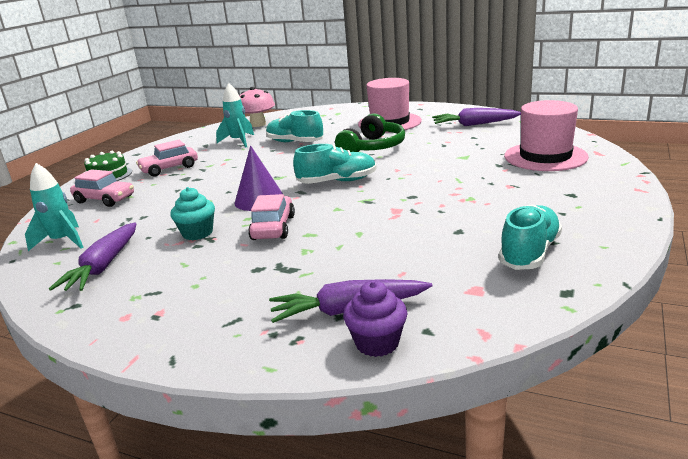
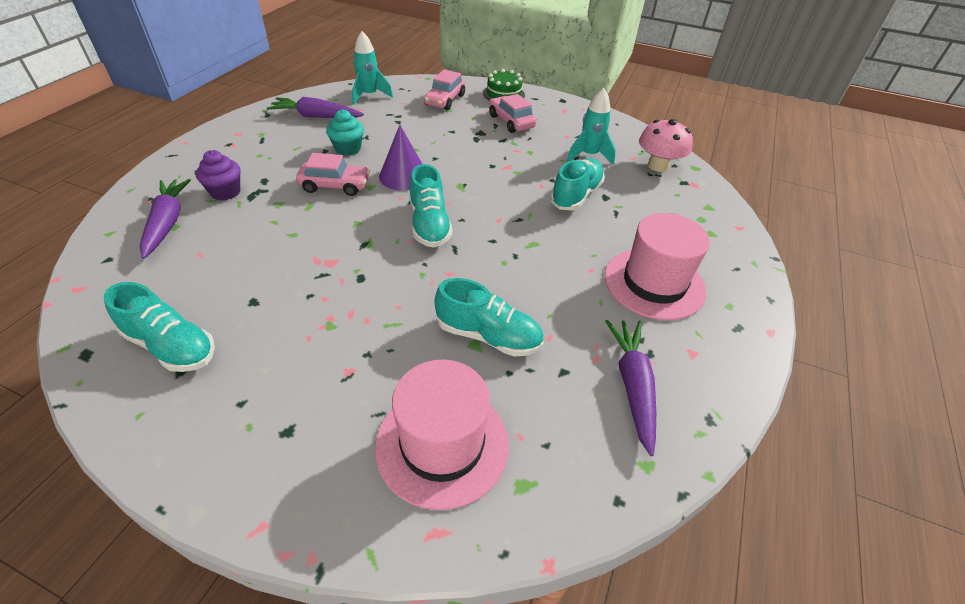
camera: 85 degrees right, 20 degrees up
(373, 147) = (539, 258): green headphones -> none
(377, 343) = (115, 234): purple cupcake -> purple cupcake (225, 192)
(455, 154) = (488, 336): none -> turquoise shoe

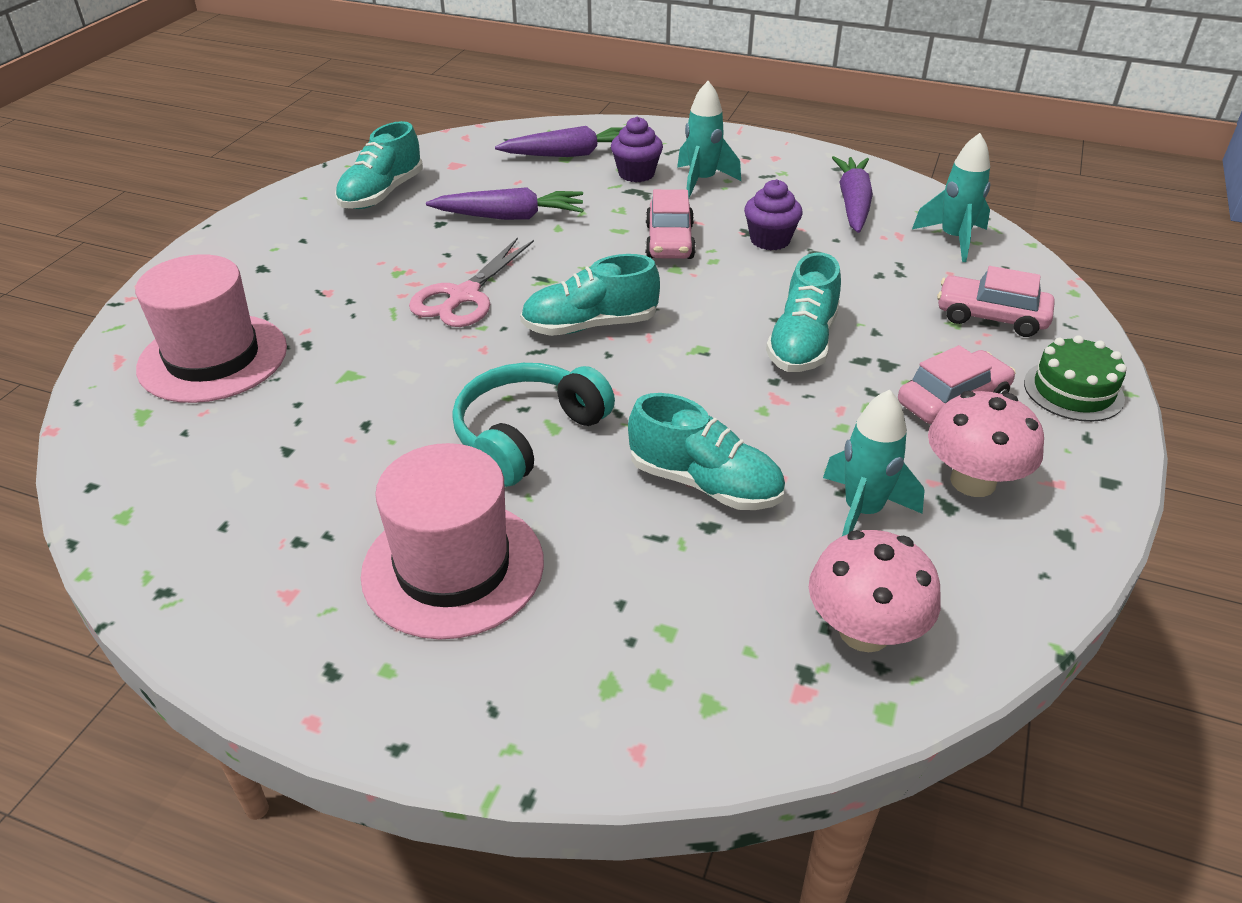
camera: 90 degrees right, 5 degrees down
(255, 165) = (702, 181): none -> turquoise rocket
(348, 149) = (770, 240): turquoise cupcake -> purple cupcake
(378, 284) = (464, 296): none -> pink scissors
(403, 176) = (711, 294): purple cone -> none
(488, 336) = (361, 385): turquoise shoe -> turquoise shoe (802, 343)
(541, 254) = (527, 435): none -> turquoise headphones
(565, 127) = (973, 481): none -> pink mushroom
(632, 386) = (245, 515): purple carrot -> purple carrot (510, 217)

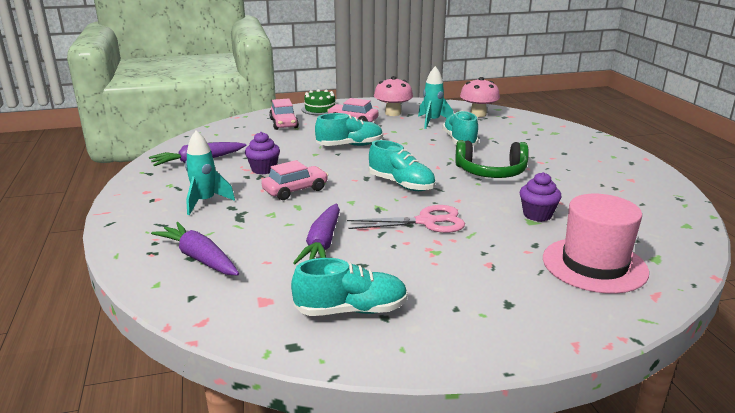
camera: 125 degrees left, 15 degrees down
(453, 567) = (567, 161): pink hat -> none
(510, 217) = (322, 243): purple carrot -> purple carrot turned 135 degrees counterclockwise
(527, 435) = (491, 172): turquoise headphones -> green headphones
(636, 174) = (212, 224): purple cupcake -> purple cupcake (537, 215)
(953, 239) = (218, 137): turquoise rocket -> none

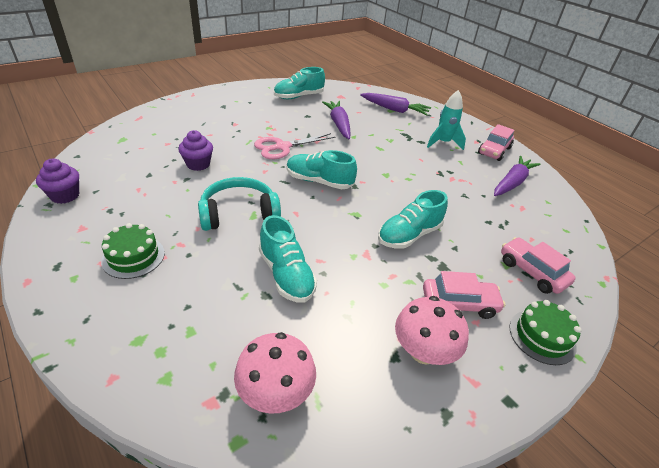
camera: 155 degrees right, 15 degrees up
(263, 169) = (447, 181): purple cupcake -> purple cupcake (65, 196)
(295, 190) = (397, 162): pink car -> pink car (494, 151)
(432, 122) = (345, 332): turquoise rocket -> none
(491, 172) = (239, 213): green headphones -> turquoise headphones
(575, 160) = (133, 257): none -> green cake
(594, 265) = (168, 130): pink hat -> none

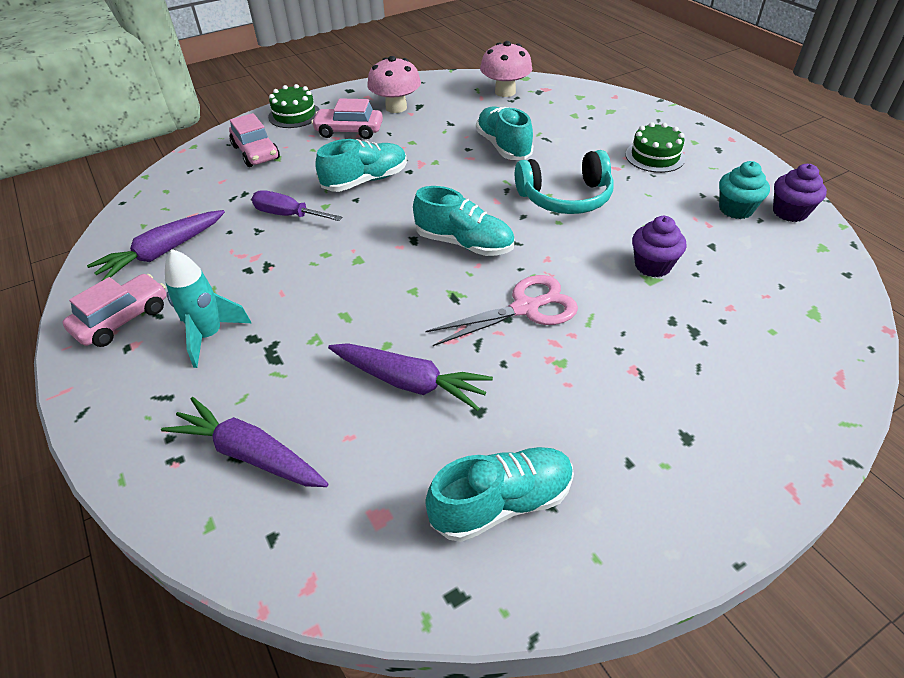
camera: 170 degrees left, 5 degrees up
(106, 199) = (735, 209): none -> turquoise cupcake
(338, 124) = (409, 382): purple carrot -> purple carrot turned 60 degrees counterclockwise
(452, 206) = (288, 215): none -> purple screwdriver

